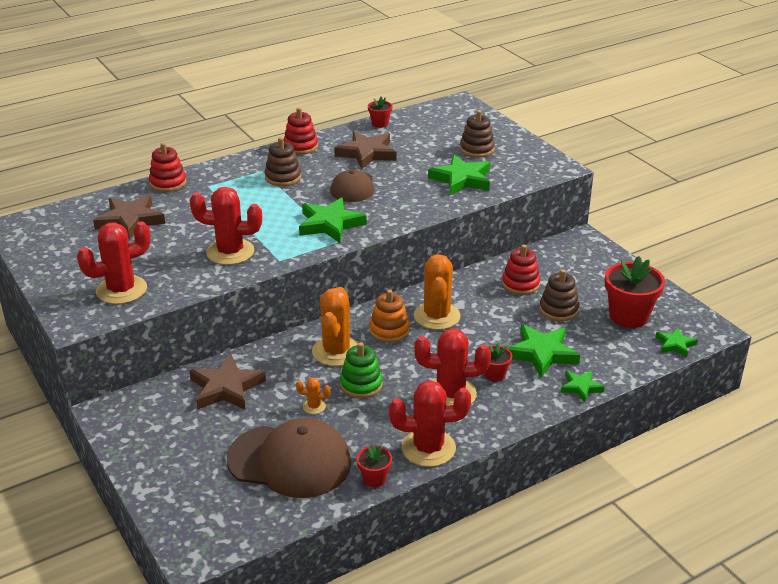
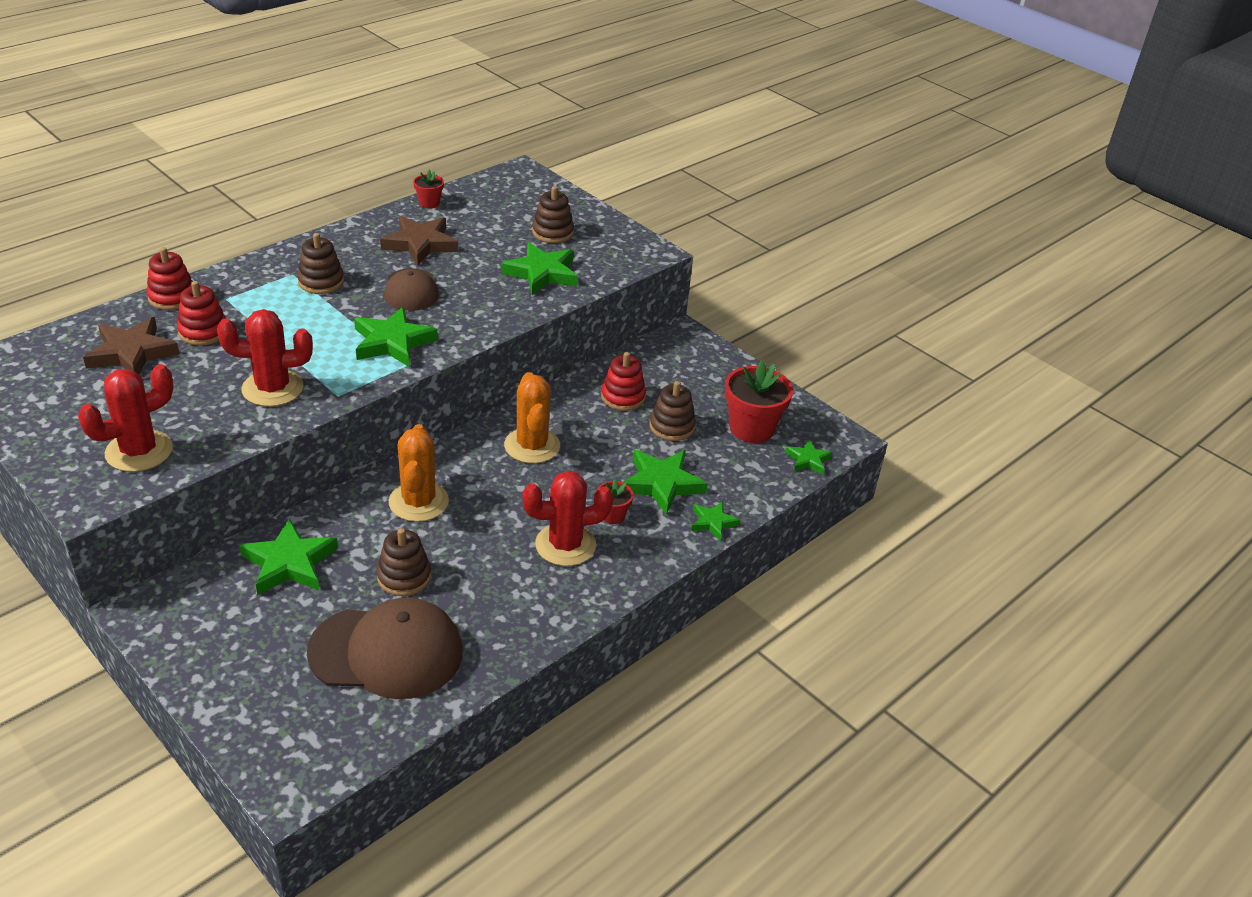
camera: 15 degrees left, 5 degrees up
(226, 388) = (289, 563): brown star -> green star
(300, 146) = (335, 238): red stacking toy -> red stacking toy (203, 332)
(314, 406) = (404, 577): orange cactus -> brown stacking toy
(361, 385) = (456, 543): green stacking toy -> none
(374, 478) = (494, 663): red flower pot -> none
(389, 330) = (478, 469): orange stacking toy -> none
(428, 448) = (551, 617): red cactus -> none

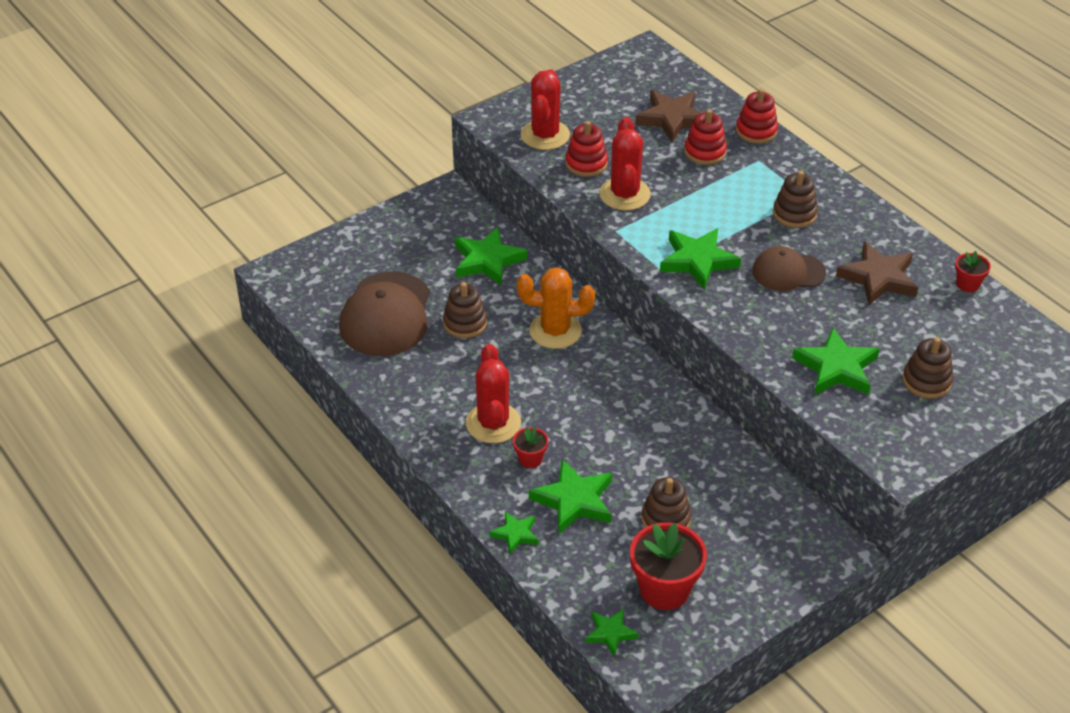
camera: 100 degrees right, 5 degrees up
(139, 451) = (545, 135): red cactus -> red cactus turned 45 degrees clockwise
(532, 446) = (632, 407): orange cactus -> none
(623, 397) = (715, 483): red stacking toy -> red stacking toy (586, 164)

